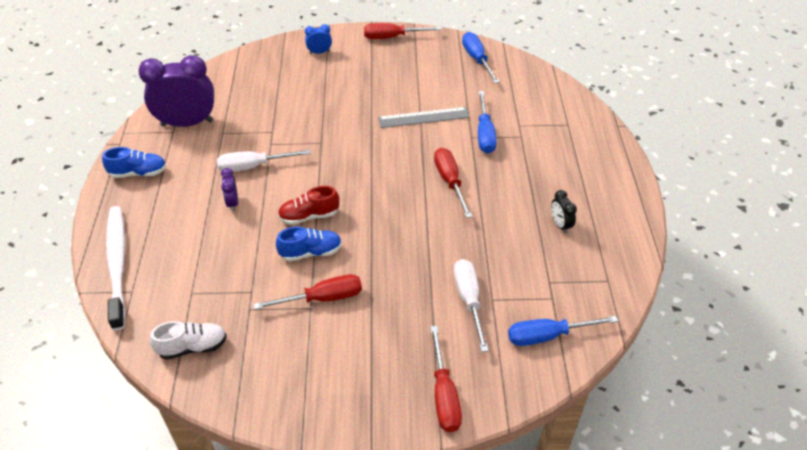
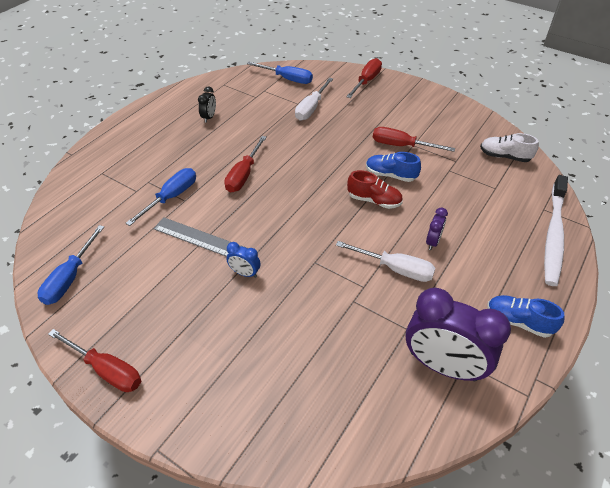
camera: 145 degrees left, 0 degrees up
(319, 52) = (213, 398): blue clock -> blue clock (244, 273)

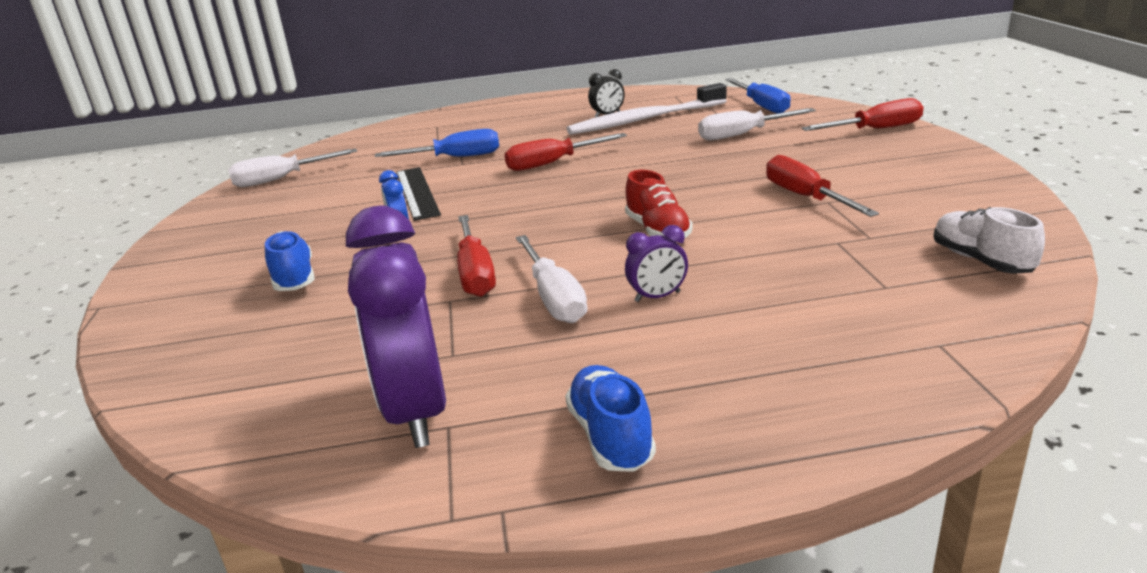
camera: 50 degrees right, 20 degrees down
(70, 278) = (281, 179): blue screwdriver -> white screwdriver
(106, 370) = (182, 242): red screwdriver -> red screwdriver (475, 273)
(200, 239) = (417, 192): grey ruler -> black ruler
(390, 175) = (730, 217): blue shoe -> blue shoe (294, 278)
(553, 235) = (892, 381): white toothbrush -> white toothbrush (644, 120)

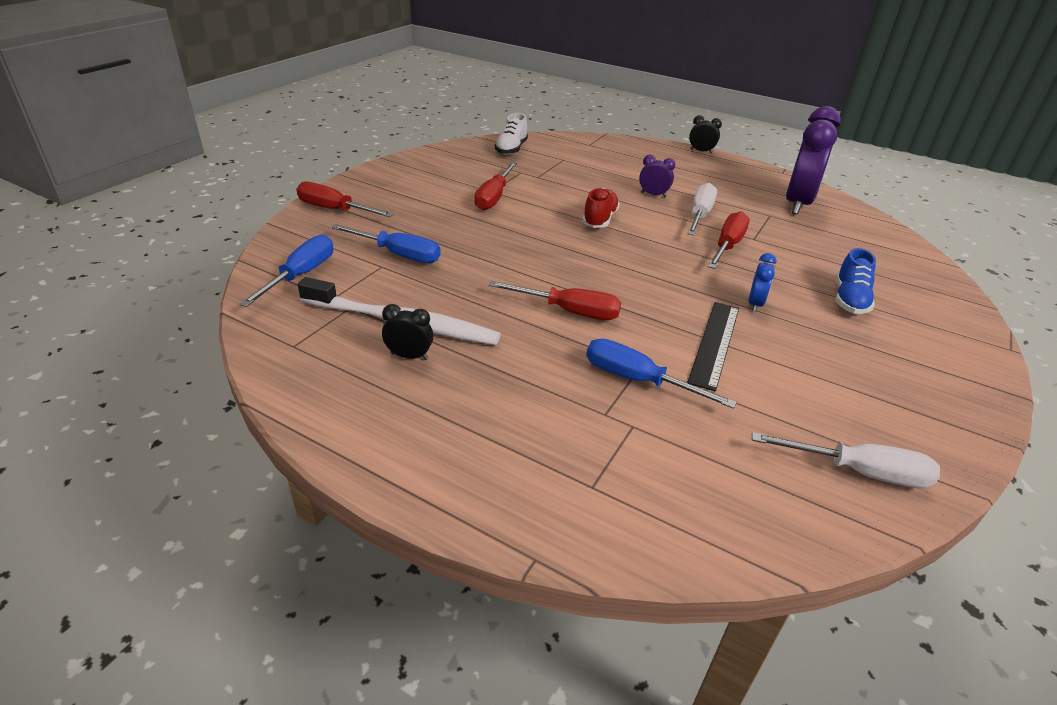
camera: 145 degrees left, 10 degrees up
(610, 436) = (731, 171): blue shoe -> none
(743, 135) = (398, 254): white screwdriver -> blue screwdriver
(747, 473) = (701, 151): none -> black clock

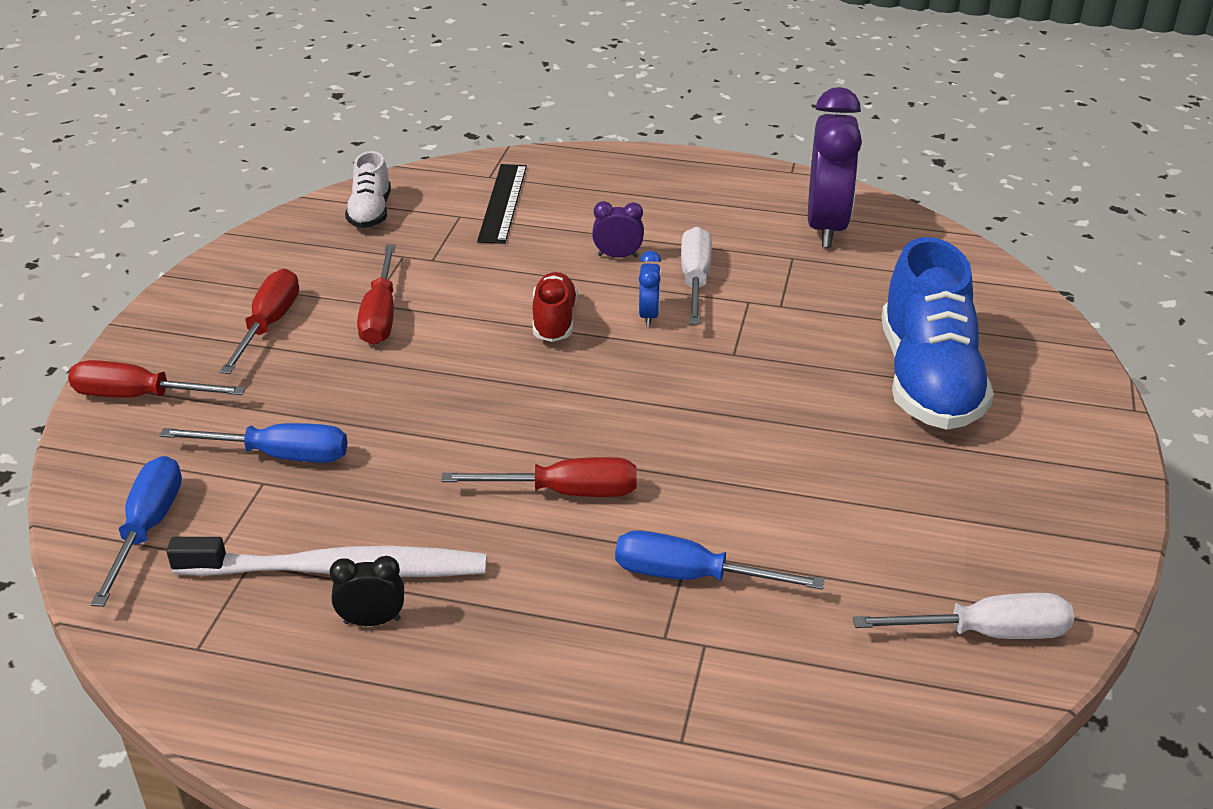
camera: 15 degrees left, 0 degrees up
(701, 151) = (663, 154): black clock -> none
(714, 343) = (773, 494): black ruler -> black ruler (502, 203)
(727, 246) = (748, 327): red screwdriver -> red screwdriver (268, 325)
(755, 304) = (809, 418): blue clock -> blue clock (649, 315)
(849, 300) = (928, 380): blue shoe -> blue shoe, size x1.95

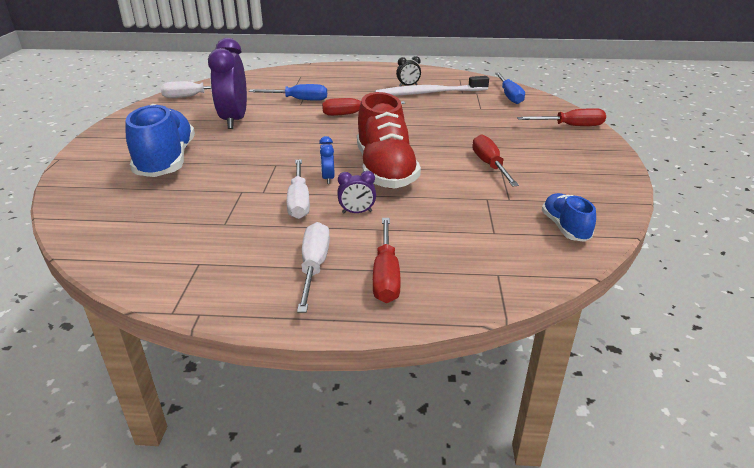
camera: 170 degrees right, 5 degrees down
(268, 325) = (547, 156): red screwdriver -> red screwdriver (386, 275)
(279, 455) = (482, 115): blue screwdriver -> none
(370, 213) = (565, 228): white shoe -> blue shoe
(502, 203) = (467, 247): black ruler -> none
(554, 321) = (385, 171): red shoe -> red shoe, size x1.95
(680, 199) = (314, 267): none -> white screwdriver
(826, 227) = (187, 252): purple clock -> purple clock (234, 120)

